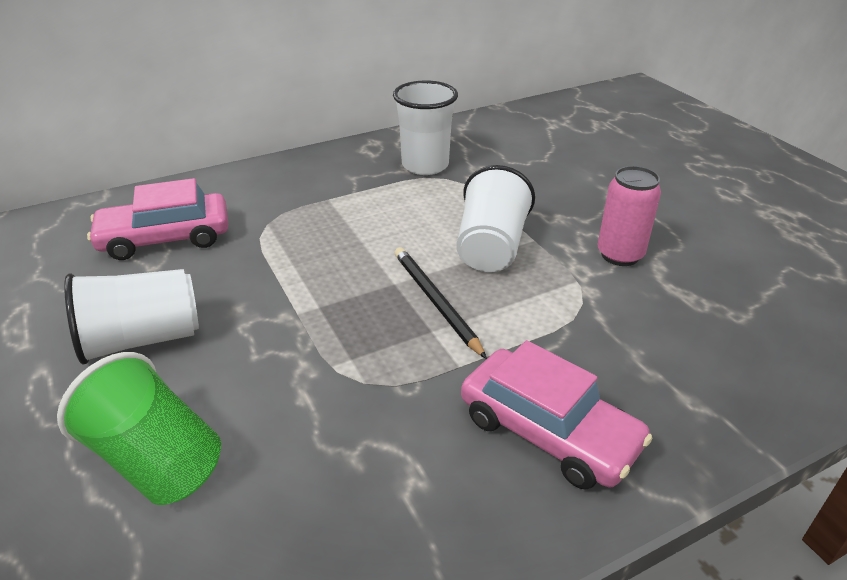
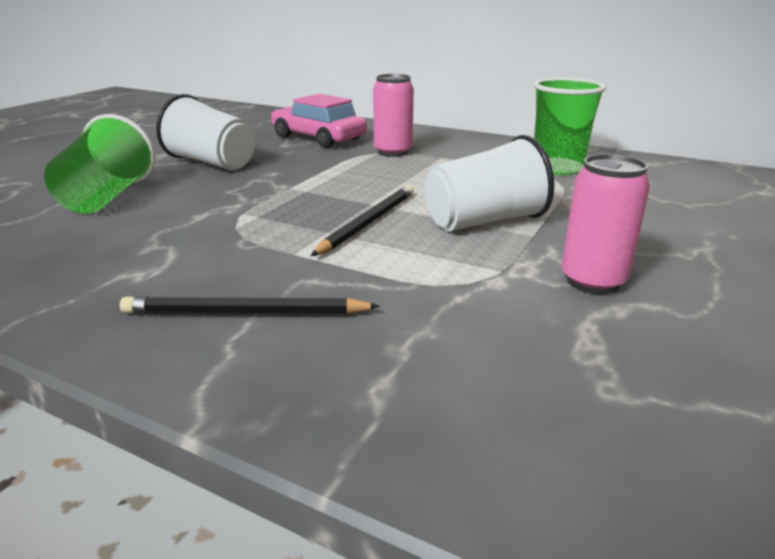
camera: 55 degrees right, 10 degrees down
(279, 216) = (393, 152): none -> pink can
(425, 165) = (557, 168): white cup -> green cup
(548, 431) = (246, 313): pink car -> black pencil

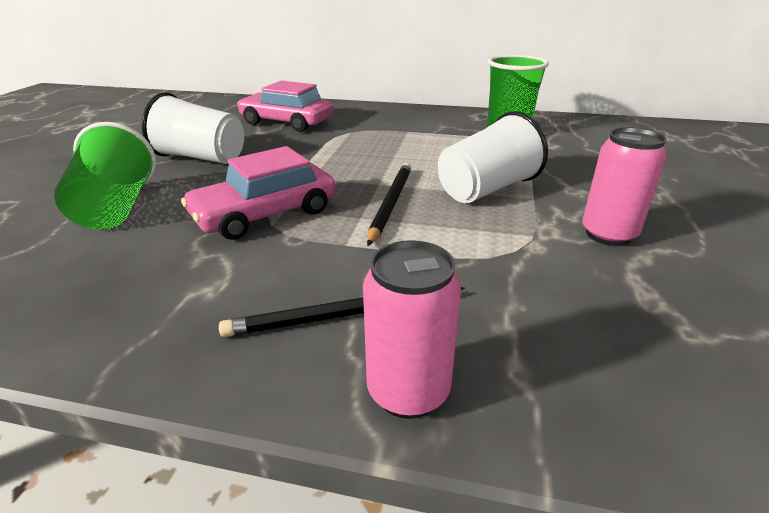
camera: 15 degrees left, 5 degrees up
(236, 218) = (265, 214): none -> pink car
(393, 152) = (363, 130): pink can -> pink can (408, 391)

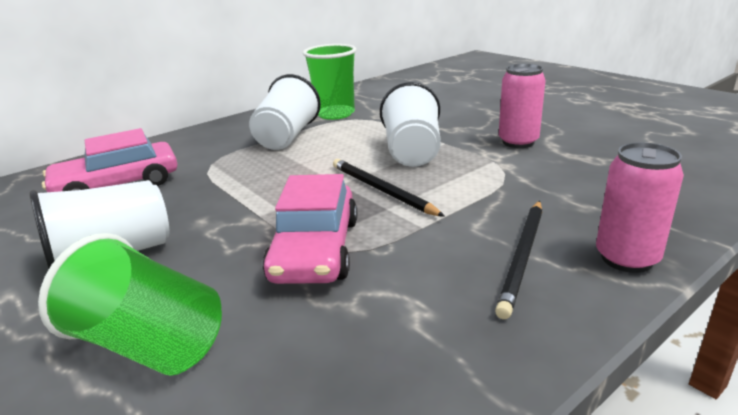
camera: 50 degrees left, 5 degrees down
(431, 135) = (287, 137): none -> white cup

